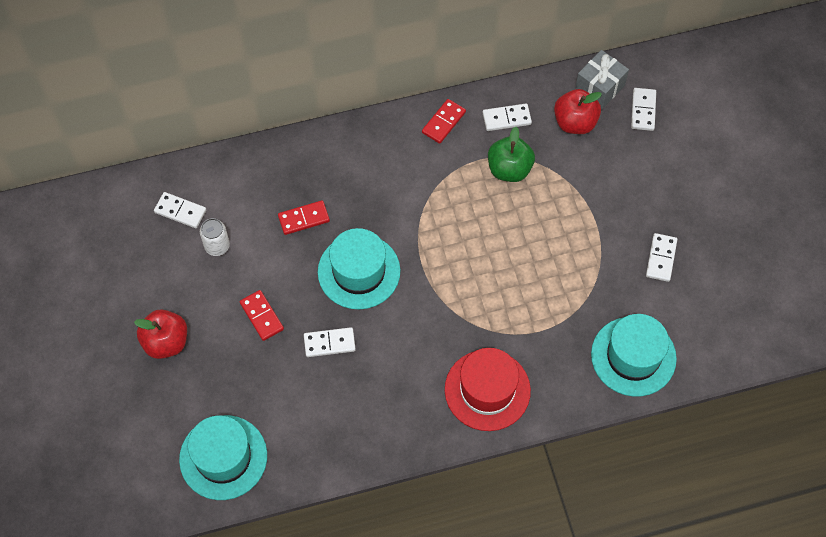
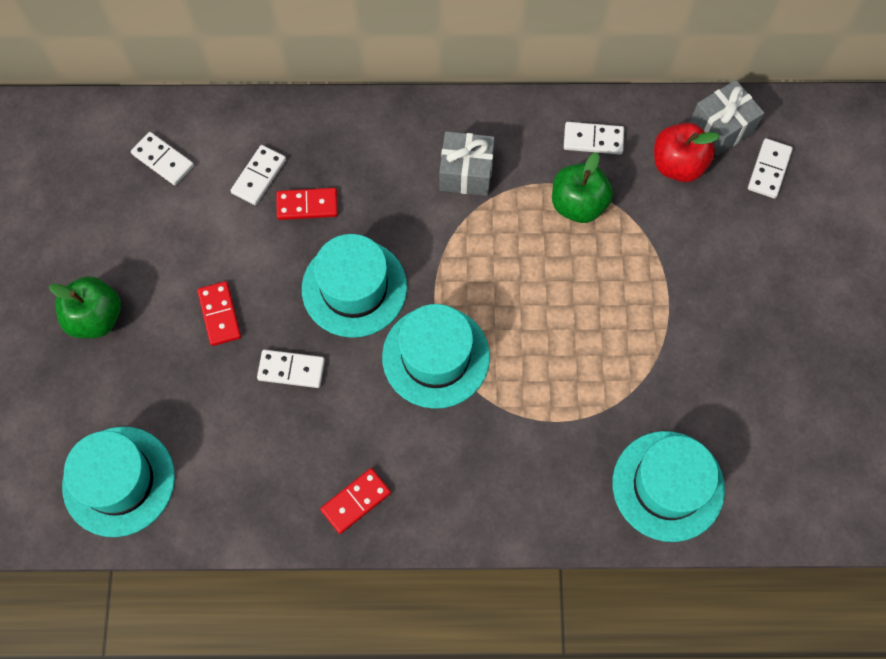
camera: 15 degrees right, 5 degrees up
(166, 342) = (96, 318): red apple -> green apple
(217, 246) = (193, 214): white can -> none
(418, 166) = (466, 173): none -> grey gift
(436, 307) = (436, 357): none -> turquoise hat
(443, 122) = (513, 126): red domino -> red domino (356, 501)
(487, 390) = (469, 481): red hat -> none
(661, 258) = (739, 366): white domino -> white domino (259, 176)

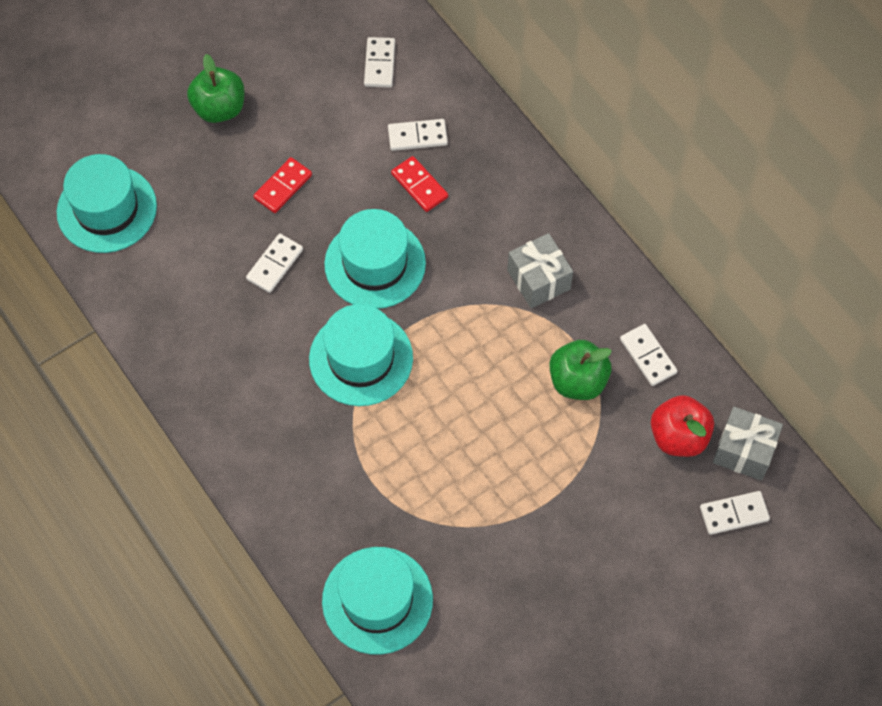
camera: 55 degrees right, 5 degrees down
(291, 370) = (274, 264): white domino -> white domino turned 60 degrees clockwise
(356, 501) = (202, 377): red domino -> none

